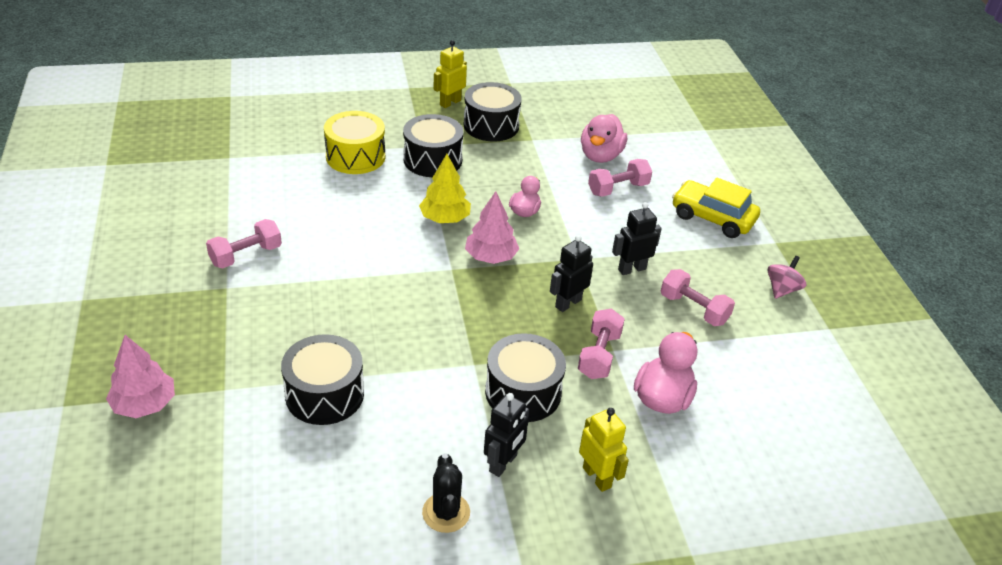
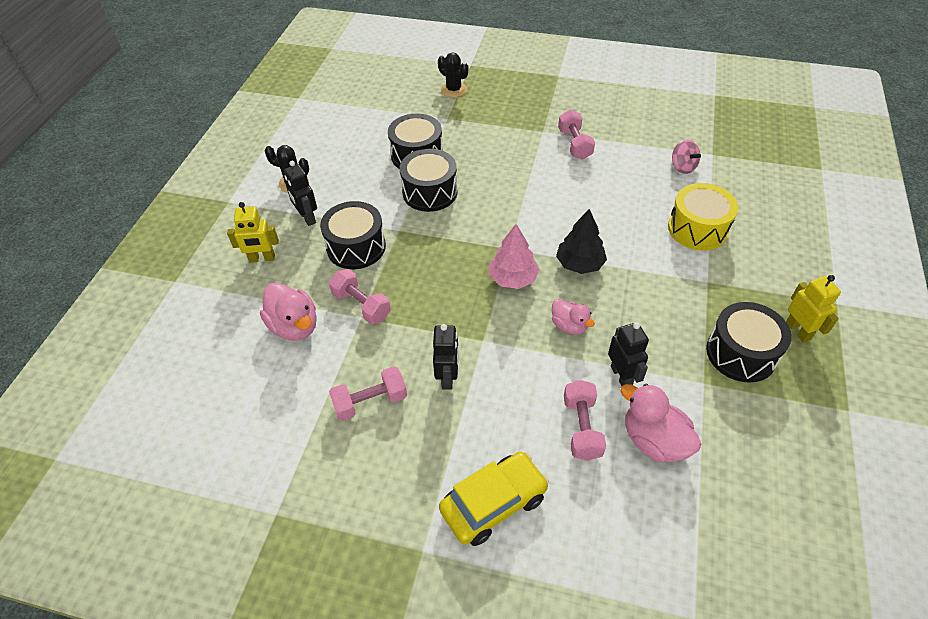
camera: 120 degrees right, 10 degrees up
(144, 404) = (453, 90): pink tree -> black cactus
(432, 160) = (679, 282): black drum -> black drum (430, 192)
(445, 218) = (579, 264): yellow tree -> black tree
(568, 303) = (429, 309): black robot -> black robot (621, 376)
(782, 289) = (350, 504): pink spinning top -> pink spinning top (682, 167)

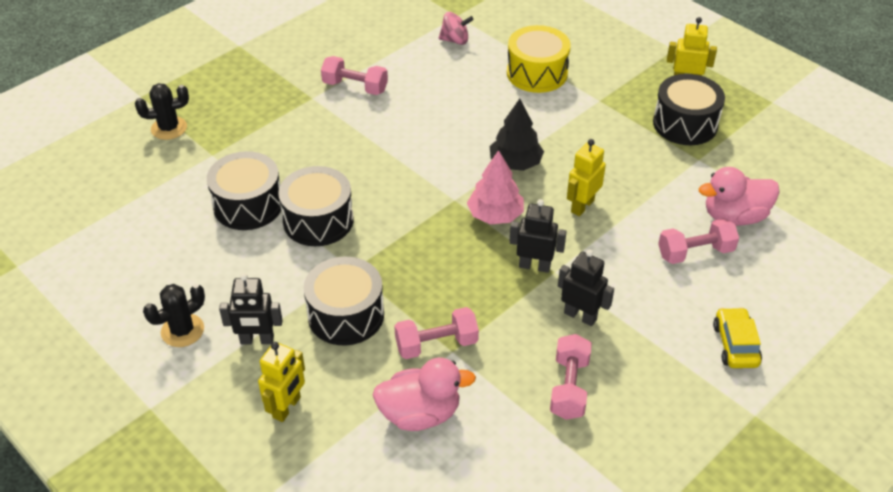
camera: 60 degrees left, 5 degrees down
(493, 503) = (735, 345): yellow car -> yellow car, size x0.67
(569, 326) = (582, 206): pink duck -> yellow robot
(581, 428) = (695, 252): pink dumbbell -> pink dumbbell turned 45 degrees counterclockwise
(621, 376) = (659, 202): black robot -> black robot (534, 266)

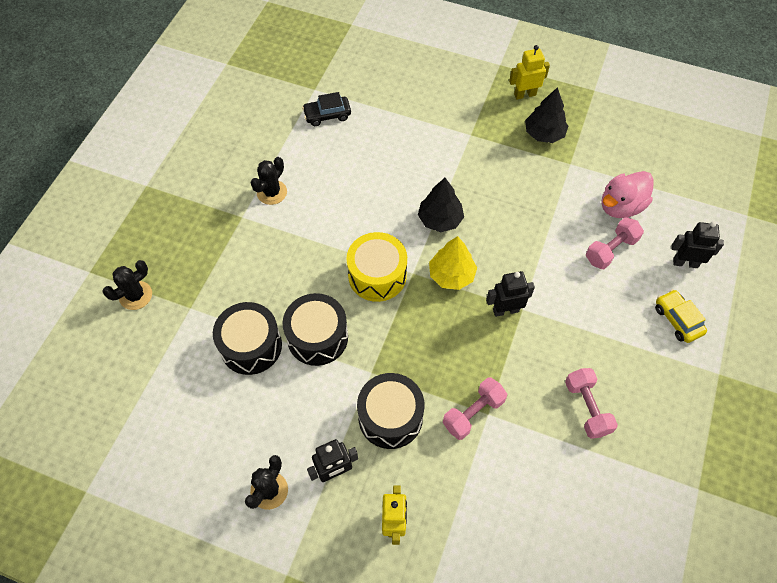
camera: 25 degrees left, 15 degrees up
(355, 87) = (272, 192): pink dumbbell -> black cactus
(420, 414) = (495, 480): pink duck -> none
(455, 40) = (327, 115): pink spinning top -> black car
(495, 215) = (451, 275): pink tree -> yellow tree
(537, 73) = (409, 125): yellow drum -> yellow drum (377, 275)
(580, 316) = (561, 341): black robot -> black robot (685, 263)
(582, 206) = (510, 240): yellow robot -> none
(685, 124) = (544, 134): black drum -> black tree

